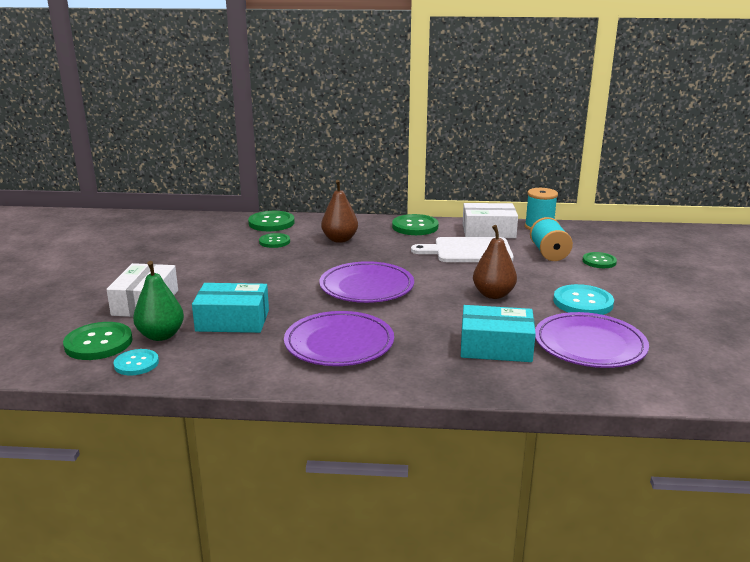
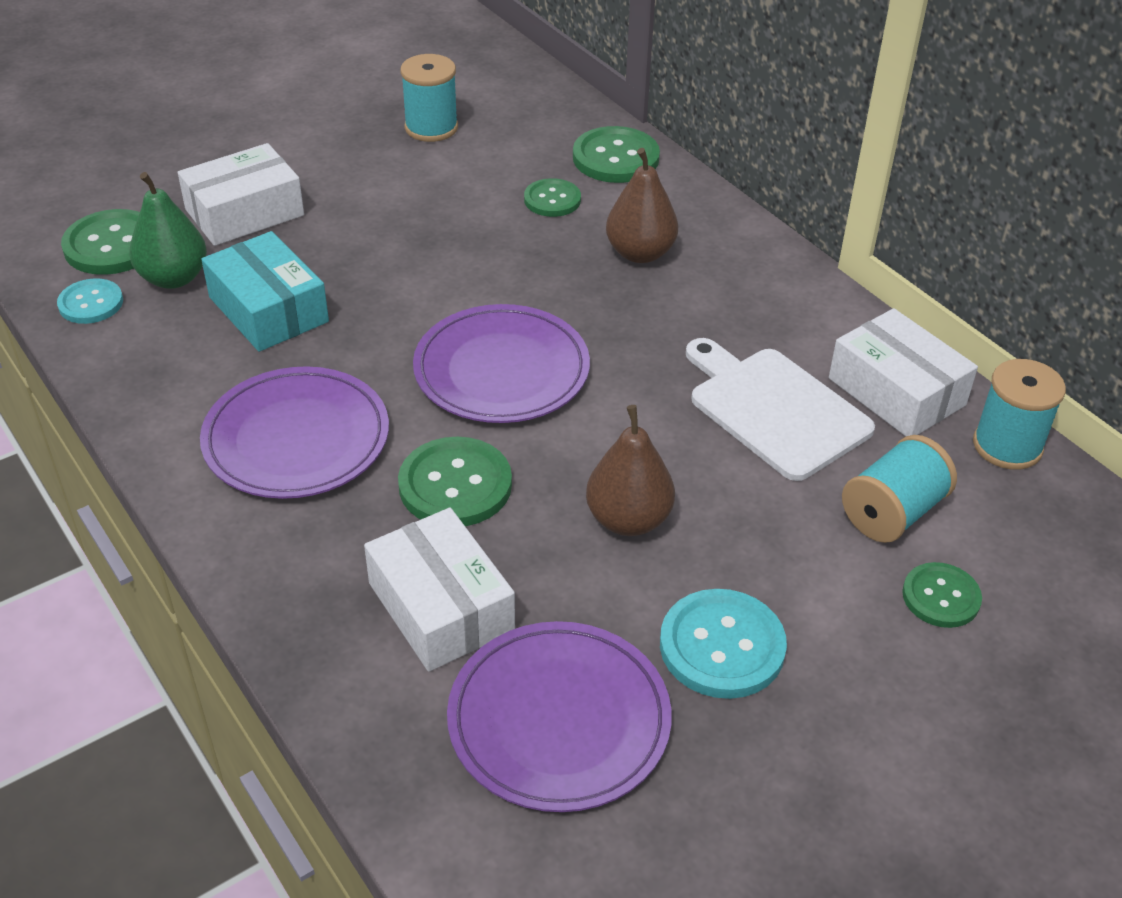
camera: 50 degrees right, 20 degrees up
(173, 245) = (431, 127): none -> turquoise spool
(415, 226) = (798, 300): green button -> green button (455, 485)
(496, 347) = (441, 606): turquoise box -> white box

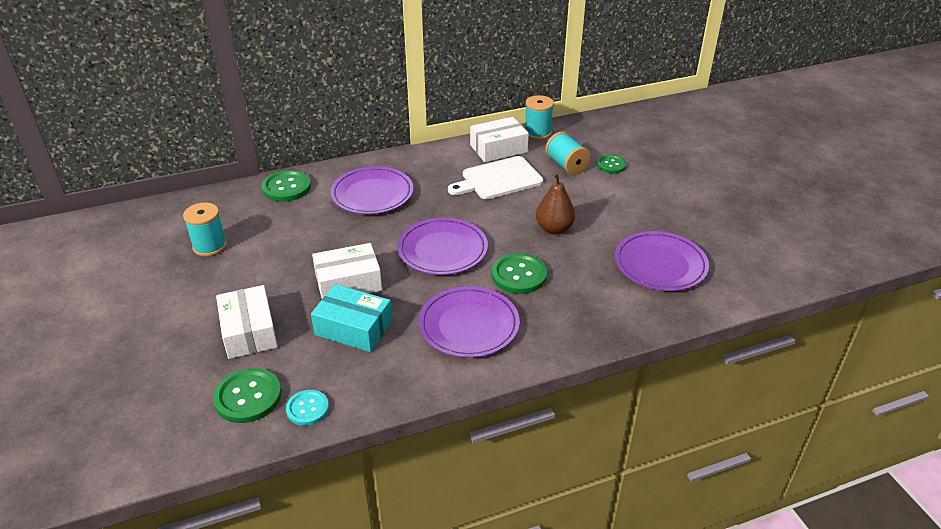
camera: 75 degrees left, 5 degrees down
(174, 278) = (301, 367): green pear -> none
(268, 309) = (353, 328): turquoise box -> turquoise box turned 45 degrees clockwise
(441, 606) = (594, 289): white box -> white box (348, 282)
(552, 200) = (311, 213): green button -> none
(640, 253) = (372, 194): brown pear -> purple plate
(722, 646) = (627, 218): turquoise button -> none

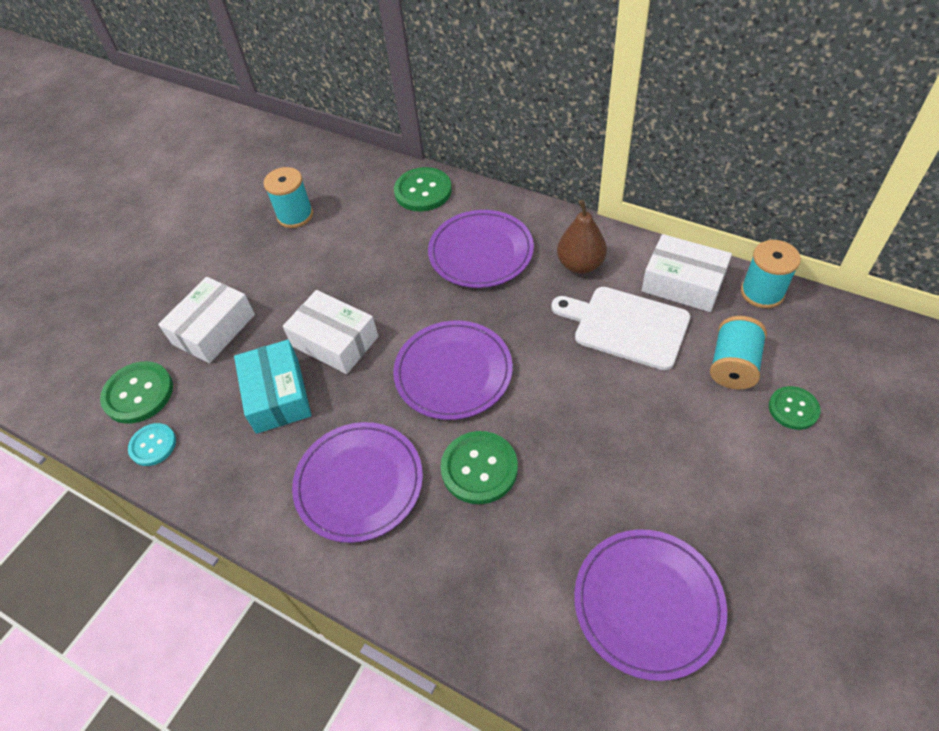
camera: 55 degrees right, 15 degrees up
(554, 229) = (595, 442): brown pear -> brown pear (580, 264)

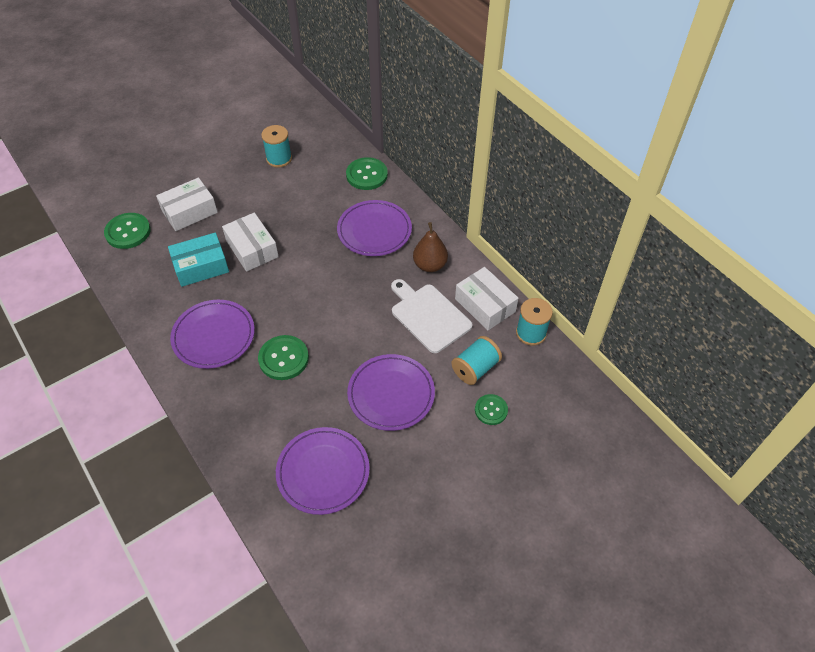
camera: 20 degrees right, 0 degrees up
(153, 445) = (119, 265): turquoise button -> none
(277, 395) = (201, 266): turquoise box -> turquoise box turned 60 degrees clockwise
(453, 372) = (307, 297): purple plate -> purple plate (391, 394)

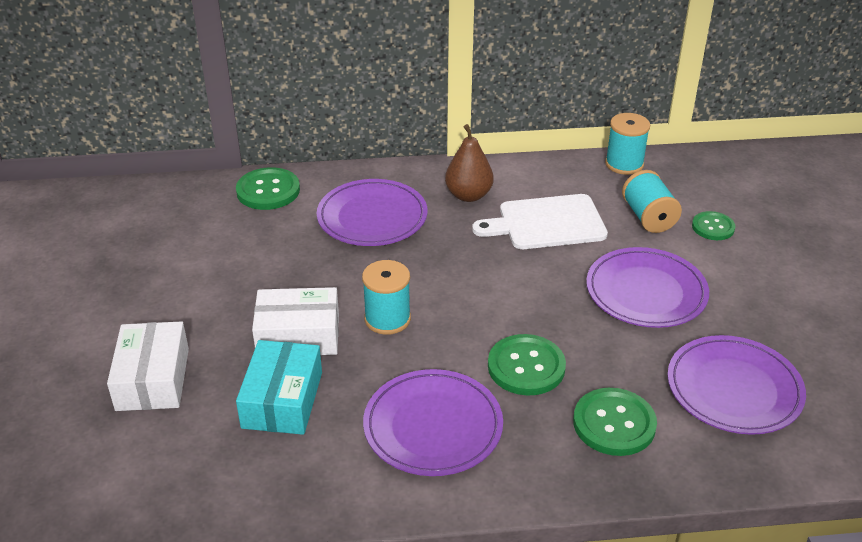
camera: 60 degrees left, 15 degrees down
(128, 232) = (119, 468): green button -> green button (614, 424)
(279, 159) = (148, 254): turquoise spool -> turquoise spool (387, 319)
(485, 305) = (562, 179): white box -> none

